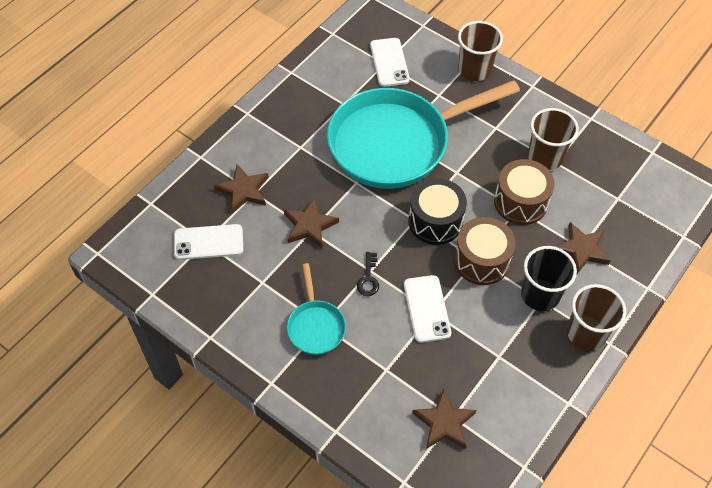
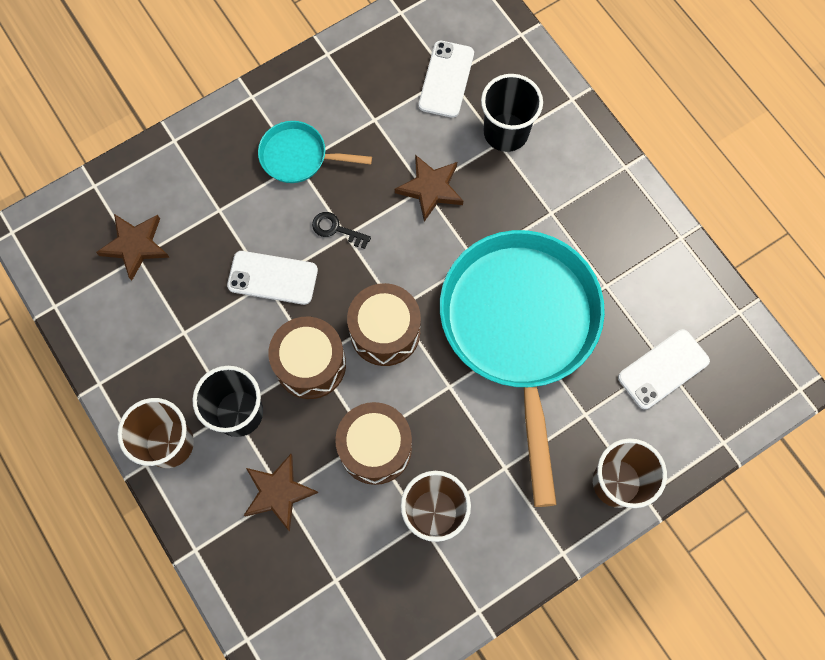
camera: 110 degrees right, 15 degrees up
(243, 190) = (506, 132): brown star -> black cup
(389, 62) = (663, 369): white phone -> white phone turned 45 degrees counterclockwise
(435, 221) = (385, 332): black drum -> brown drum

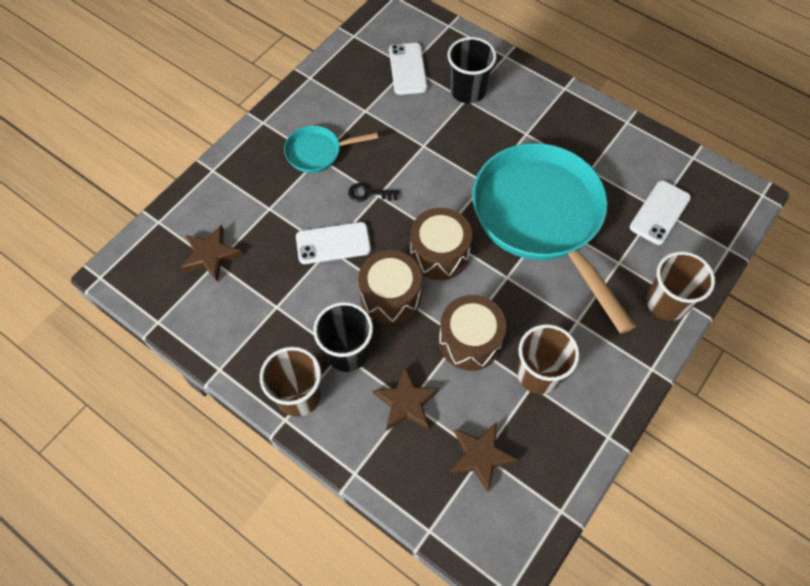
camera: 20 degrees left, 10 degrees down
(430, 189) = (429, 144): brown star -> brown star (480, 456)

